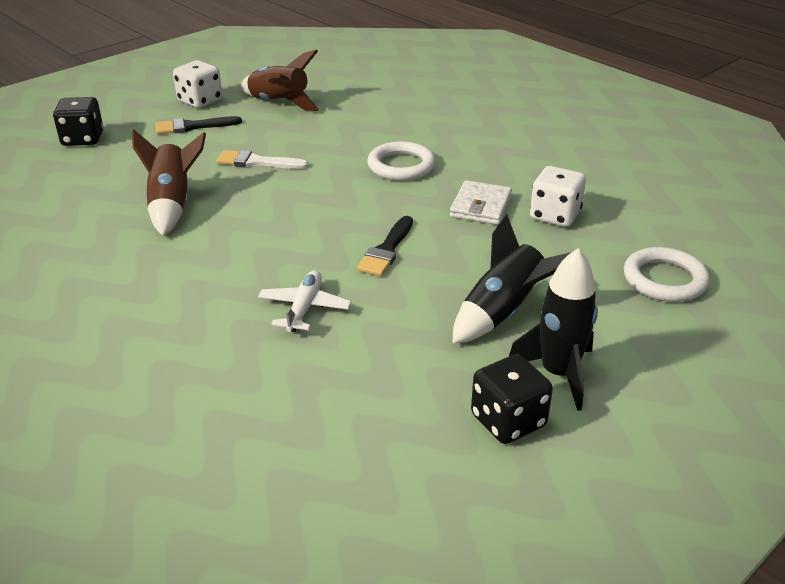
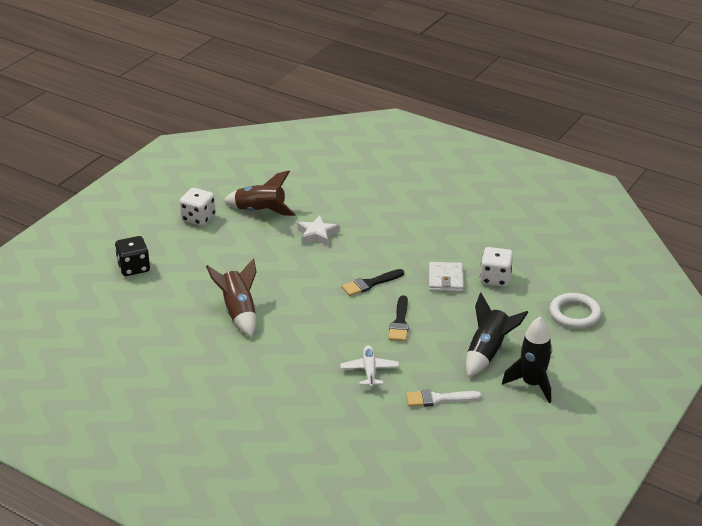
camera: 15 degrees left, 0 degrees up
(192, 126) = (209, 243): black brush -> black brush (370, 284)
(257, 162) = (276, 268): white brush -> white brush (438, 399)
(333, 134) = (317, 234): none -> white star
(401, 166) = (378, 255): white ring -> none
(508, 420) = (514, 415): black dice -> none

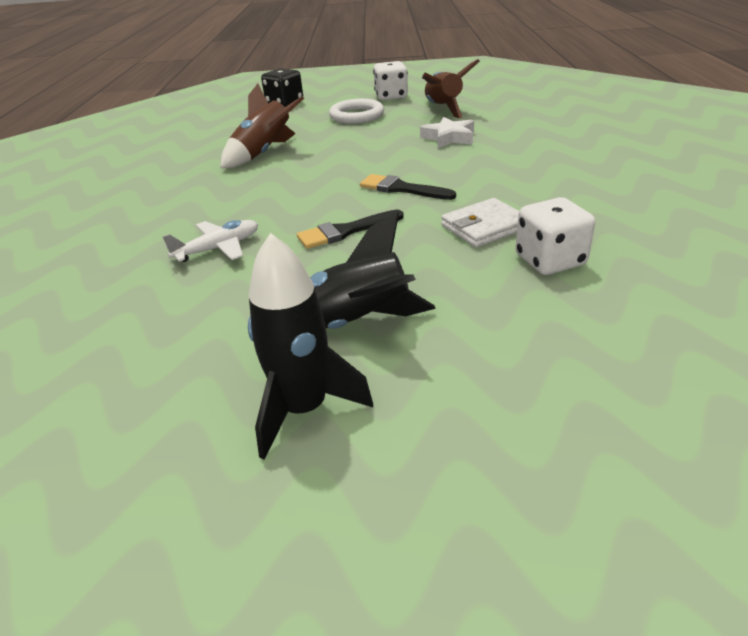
camera: 60 degrees right, 0 degrees up
(438, 399) = (188, 323): white brush -> none
(574, 314) = (584, 378): white ring -> white ring (357, 115)

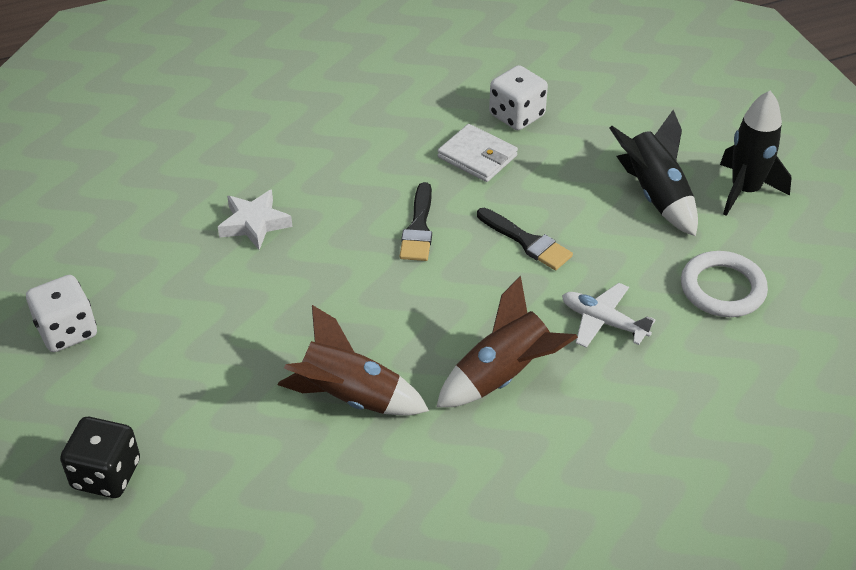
camera: 115 degrees left, 10 degrees up
(357, 115) = (172, 345): white ring -> white ring (722, 288)
(443, 109) = (132, 254): brown rocket -> brown rocket (502, 375)

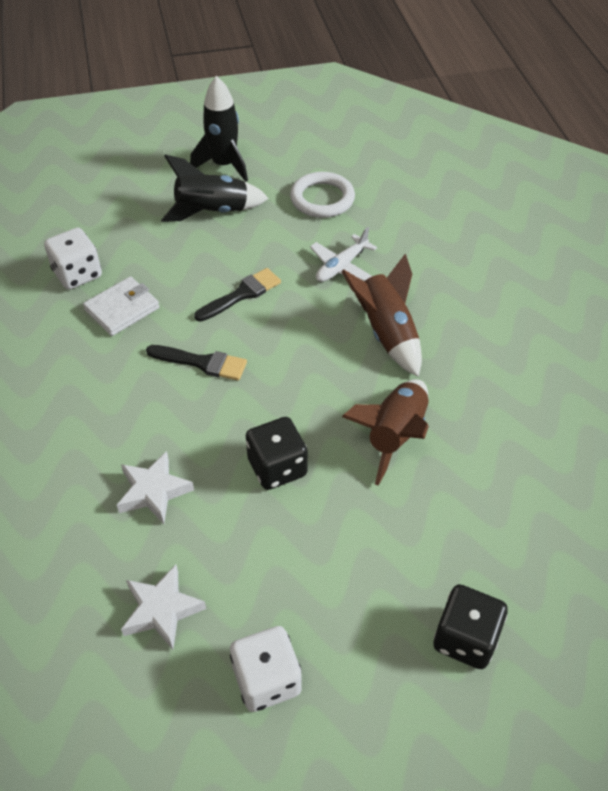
camera: 80 degrees left, 5 degrees up
(133, 252) = (162, 610): none -> white star
(293, 305) = (277, 467): none -> black dice

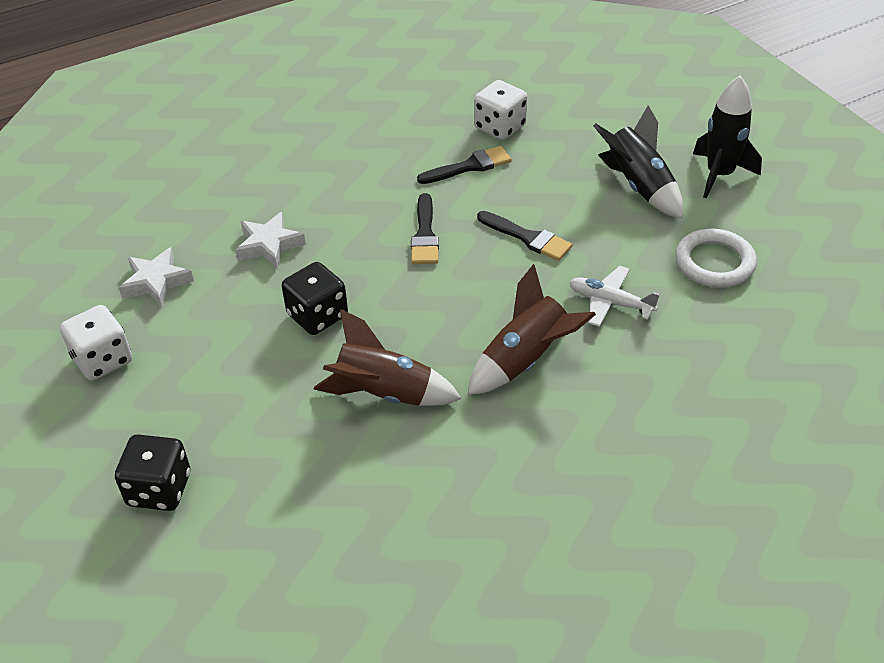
camera: 75 degrees right, 5 degrees down
(122, 309) = (469, 166): white wallet -> black brush

